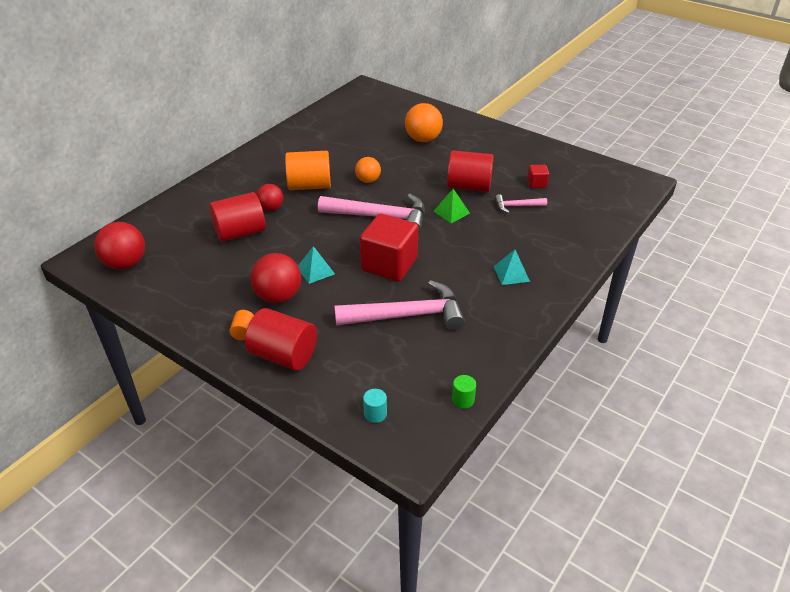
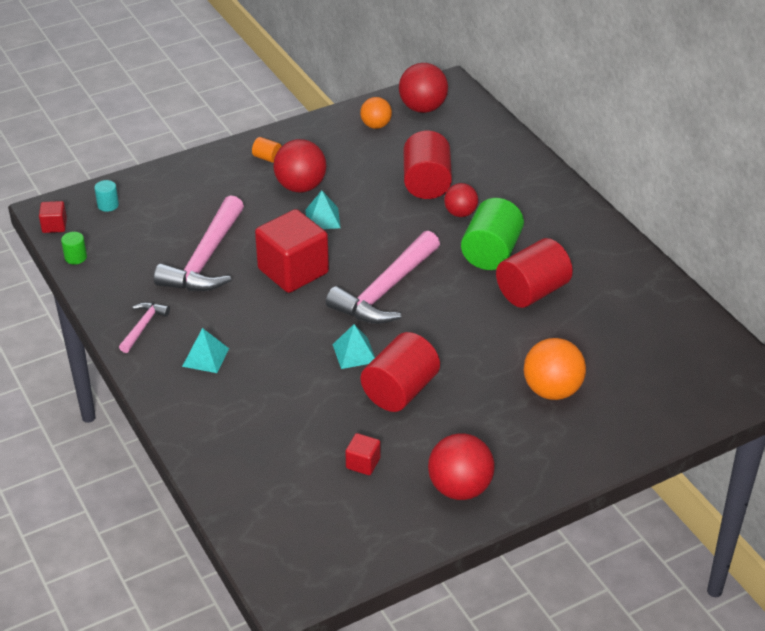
camera: 115 degrees right, 0 degrees up
(283, 355) = (218, 173): red cylinder -> red cylinder (532, 292)
(309, 186) = (491, 252): orange cylinder -> green cylinder
(368, 180) = (473, 304): orange ball -> orange ball (376, 125)
(431, 440) = (54, 226): none -> red cube
(451, 212) = (354, 353): green pyramid -> turquoise pyramid
(517, 206) = (325, 419): pink hammer -> pink hammer (143, 326)
(522, 150) = (460, 488): none -> red ball

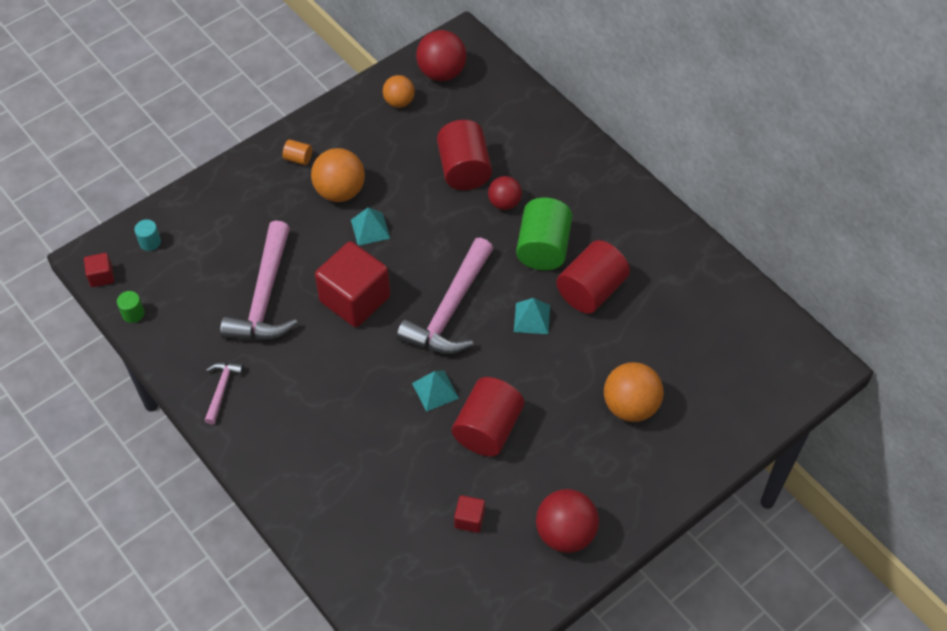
camera: 10 degrees left, 15 degrees up
(205, 357) = (291, 417): turquoise pyramid -> turquoise pyramid (532, 318)
(300, 187) = (340, 191): red ball -> orange ball

